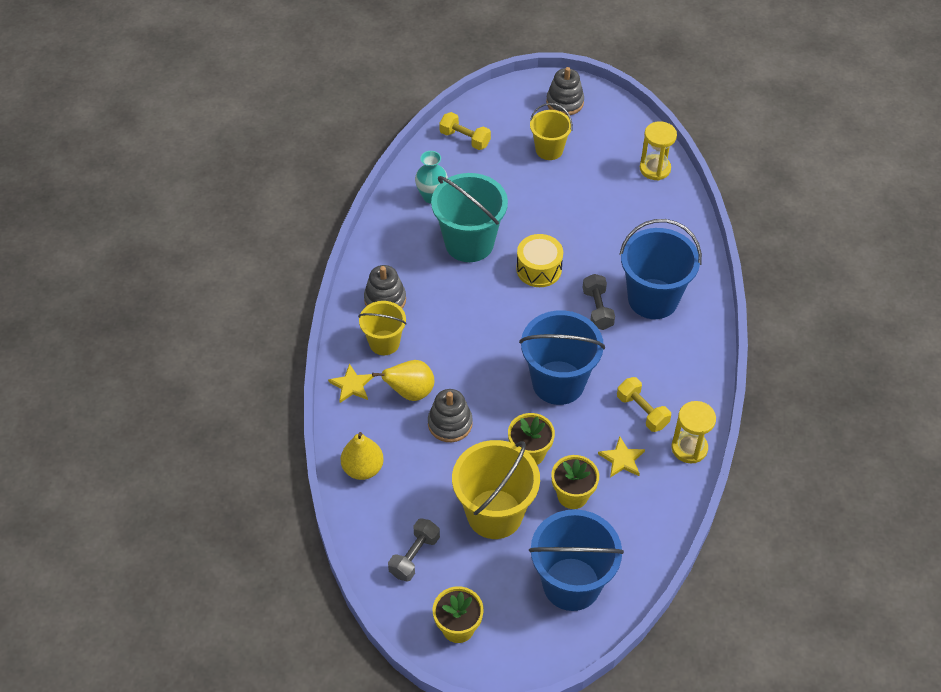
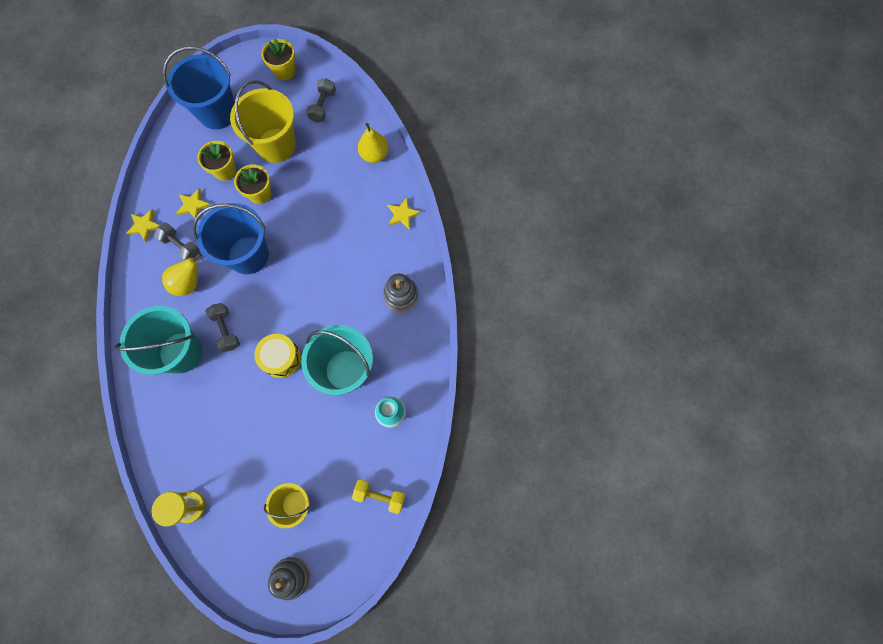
camera: 165 degrees right, 20 degrees up
(384, 343) = (389, 256): yellow bucket -> none
(410, 392) = (357, 219): yellow pear -> yellow pear (189, 283)
(450, 423) = (322, 202): grey stacking toy -> none
(642, 411) = (181, 246): yellow dumbbell -> grey dumbbell
(653, 299) = (181, 352): blue bucket -> turquoise bucket
(689, 448) = (144, 225): yellow hourglass -> yellow star

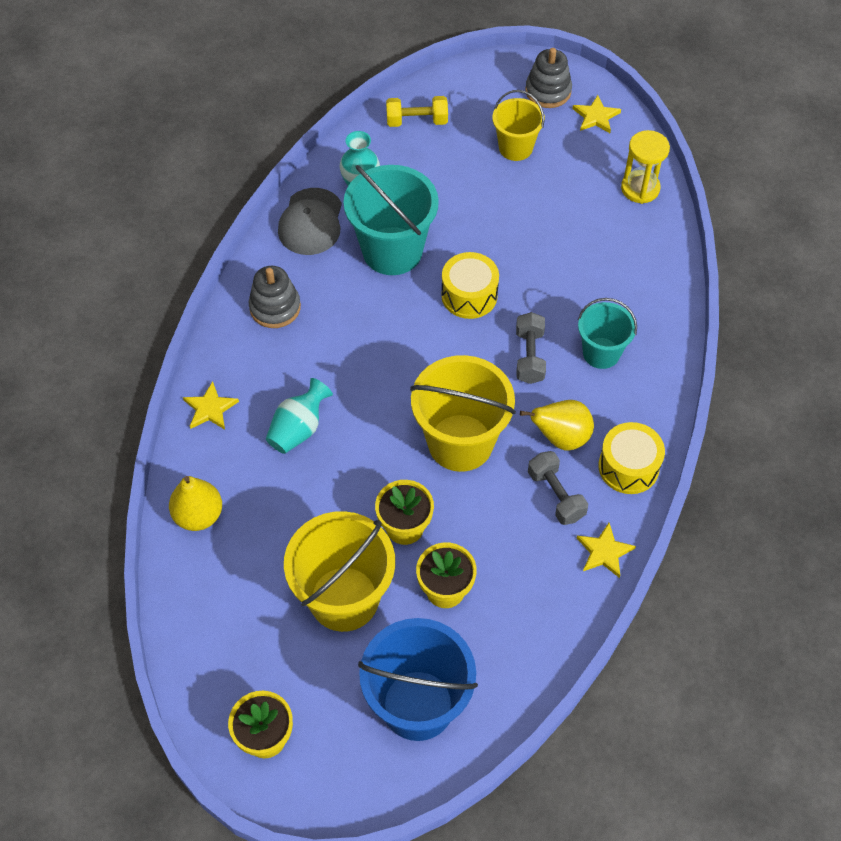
camera: 155 degrees left, 15 degrees down
(143, 281) = (628, 467): none -> yellow drum
(181, 352) = (601, 353): turquoise bucket -> turquoise bucket, size x0.59
(193, 205) = (517, 553): yellow star -> yellow star (596, 116)
(248, 255) = (460, 443): blue bucket -> yellow bucket
(323, 106) = (234, 637): grey dumbbell -> none
(345, 224) = (299, 429): none -> turquoise vase
(380, 496) = (417, 121): yellow dumbbell -> yellow dumbbell turned 45 degrees counterclockwise
(411, 369) = (311, 222): none -> grey cap

